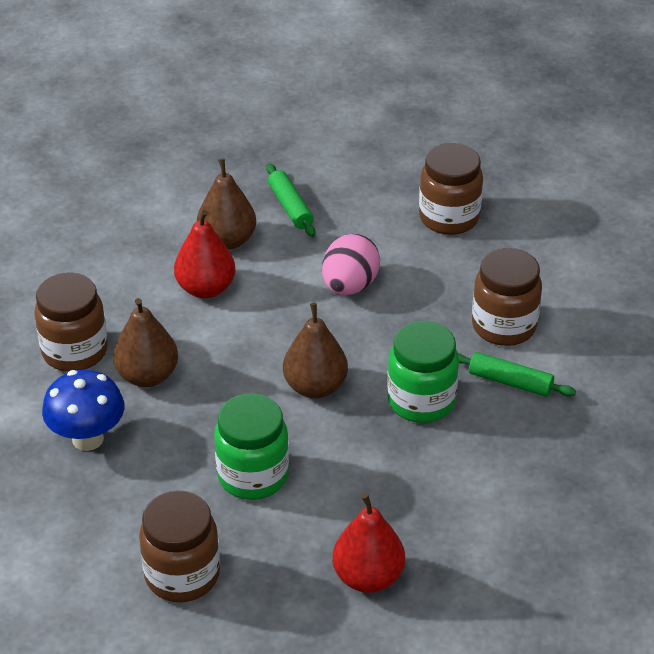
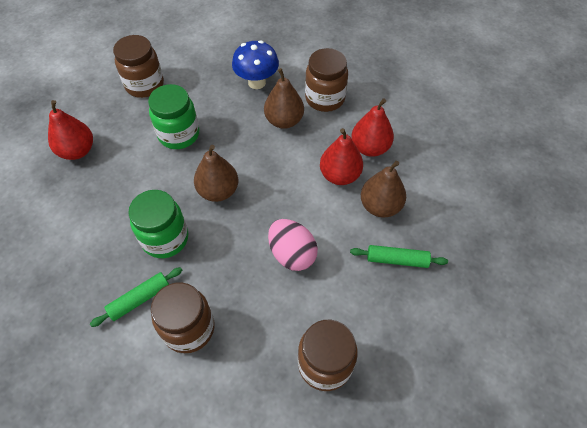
camera: 120 degrees right, 15 degrees up
(140, 277) = (370, 148): none -> red pear

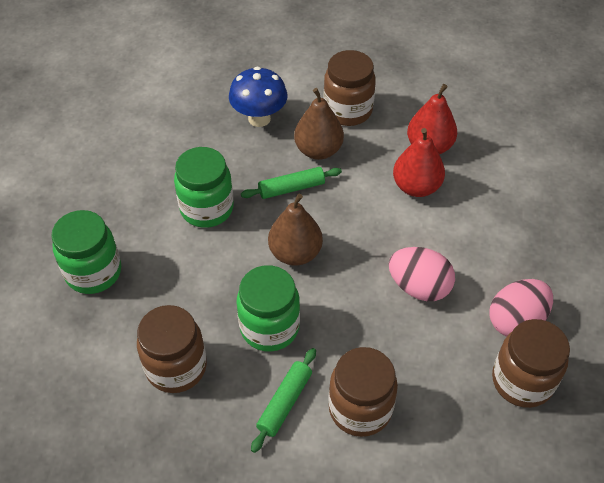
camera: 25 degrees left, 5 degrees down
(77, 151) = (93, 272): red pear -> green jar
(145, 85) = (125, 167): brown jar -> brown jar (176, 367)
(351, 313) = (516, 321): none -> pink egg
(380, 206) = (477, 203): brown pear -> none
(397, 259) = (527, 249): green rolling pin -> green rolling pin (291, 188)

